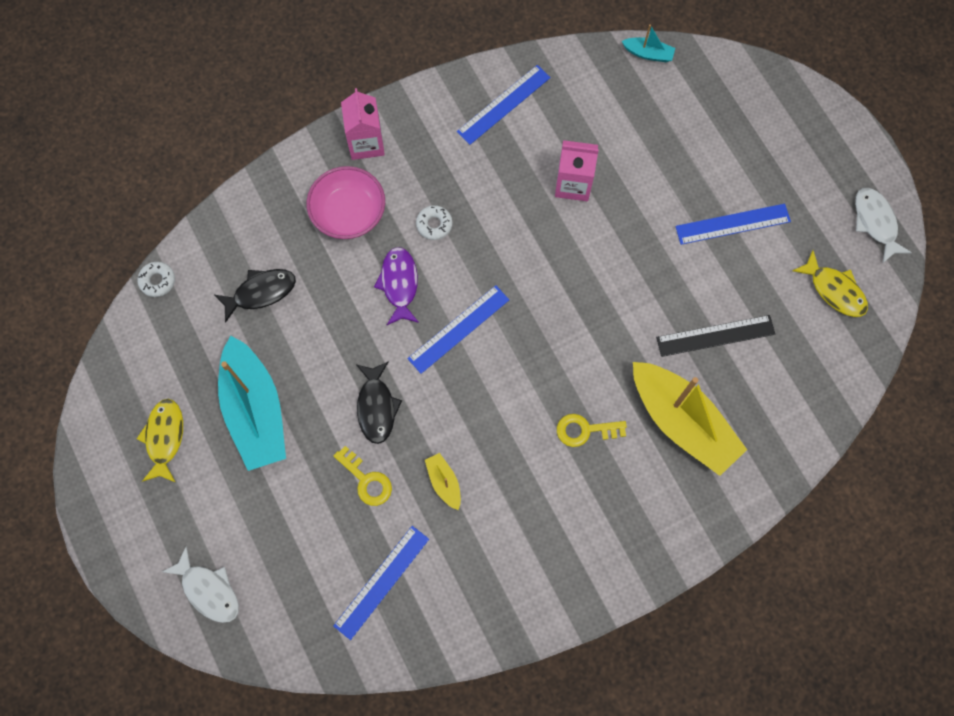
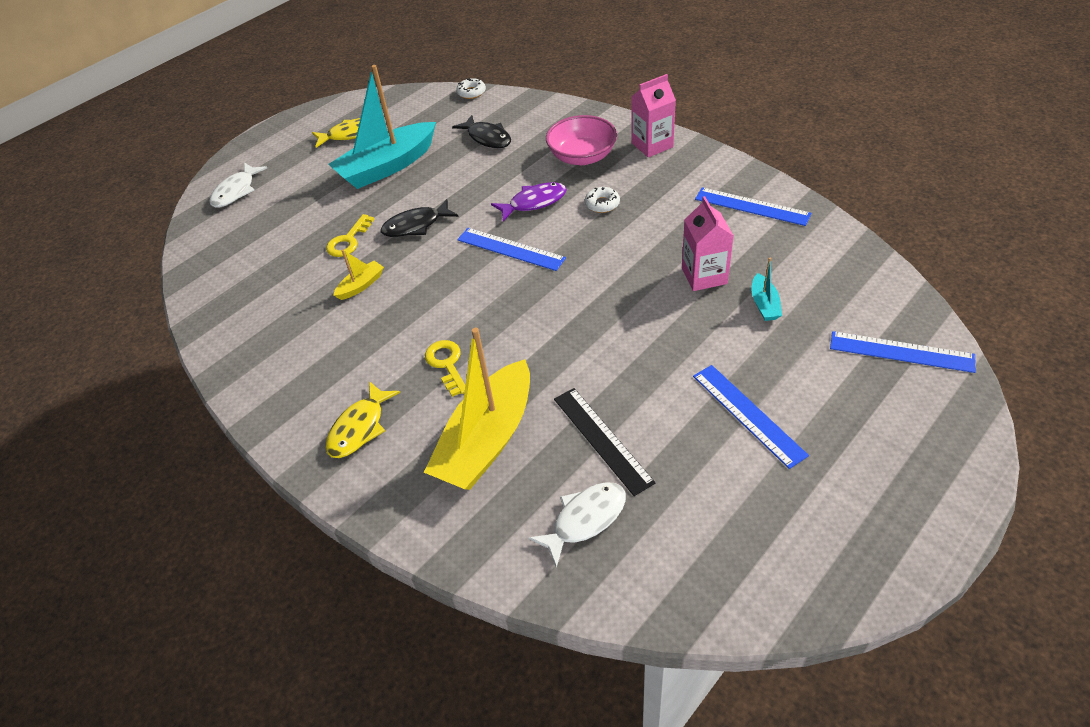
camera: 75 degrees right, 25 degrees down
(381, 582) = (260, 277): blue ruler -> blue ruler (901, 352)
(648, 53) = (895, 284): turquoise boat -> turquoise boat (764, 304)
(834, 290) = (728, 543): yellow fish -> yellow fish (359, 428)
(875, 222) = (854, 564): white fish -> white fish (585, 519)

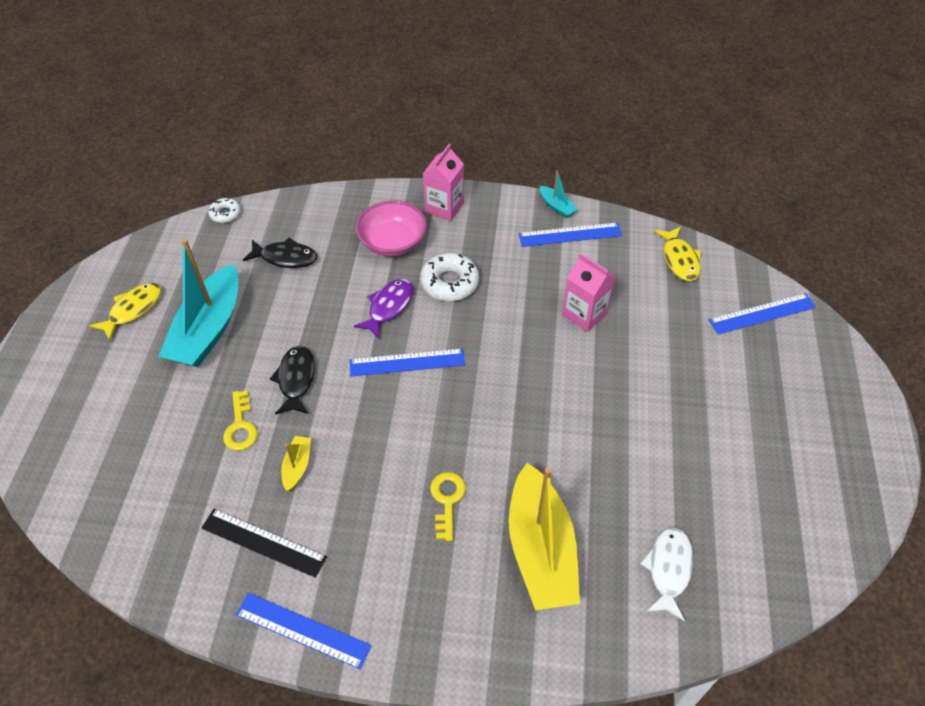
camera: 40 degrees left, 5 degrees up
(236, 191) = (57, 429): white fish -> none
(359, 428) = (424, 603): yellow fish -> yellow fish (679, 259)
(416, 225) = (296, 379): black fish -> black fish turned 150 degrees clockwise
(447, 364) = (447, 500): yellow key -> yellow key turned 60 degrees clockwise
(602, 204) = (449, 283): white donut -> white donut, size x1.73
(602, 439) = (626, 496): black ruler -> black ruler (263, 542)
(748, 414) = (707, 417): blue ruler -> blue ruler (303, 630)
(764, 304) = (646, 318): turquoise boat -> turquoise boat (557, 206)

